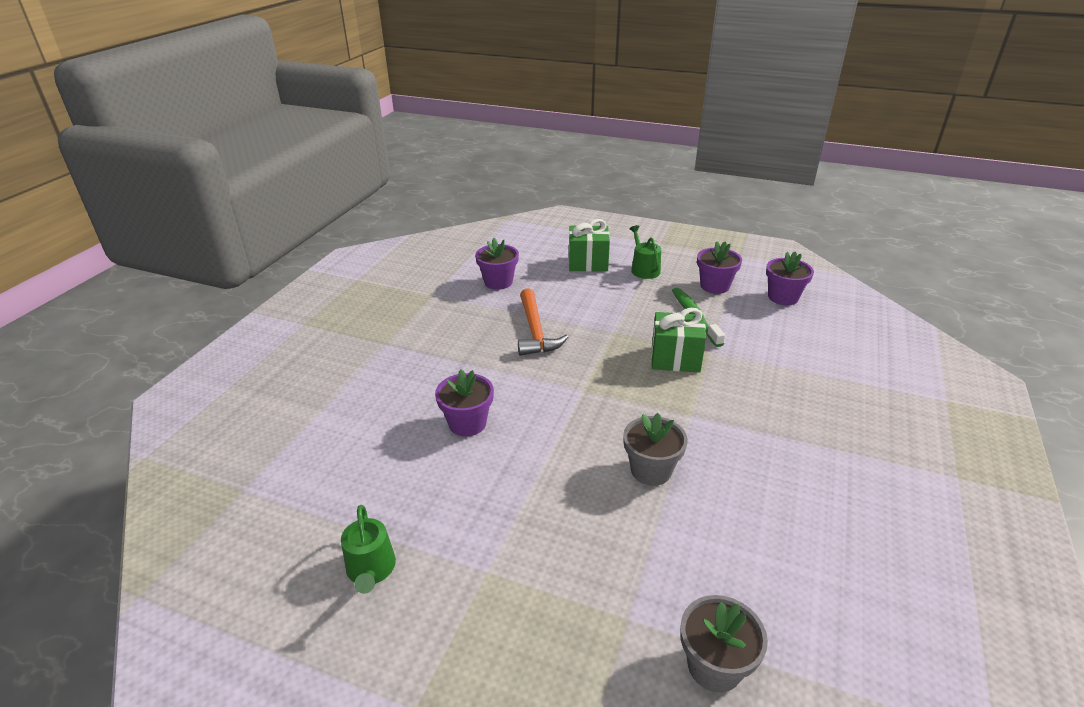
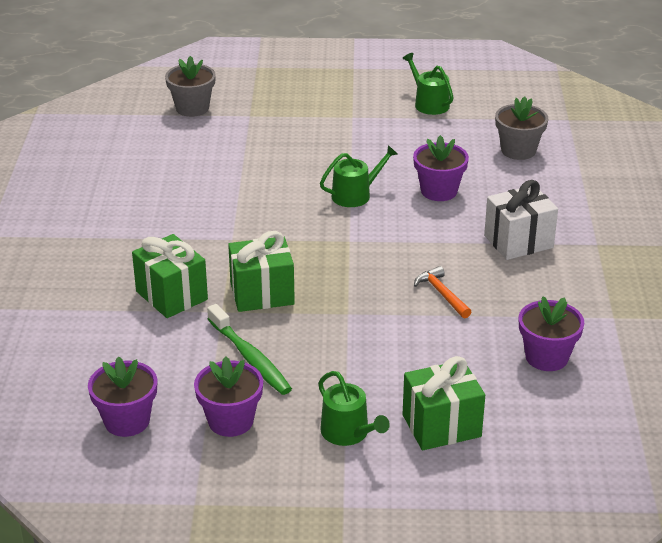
camera: 160 degrees right, 0 degrees up
(442, 358) = (518, 242): none -> white gift
(535, 331) = (442, 294): orange hammer -> orange hammer, size x0.58
(551, 438) = (356, 195): none -> green watering can
(651, 470) = (258, 190): grey flower pot -> grey flower pot (518, 150)
(752, 372) = (172, 295): none -> green gift

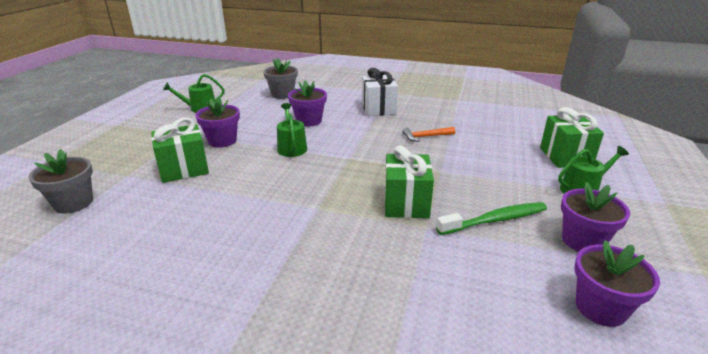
camera: 75 degrees left, 5 degrees down
(172, 295) = (394, 253): green gift -> green gift (184, 169)
(546, 357) = (494, 119): purple flower pot -> purple flower pot (222, 141)

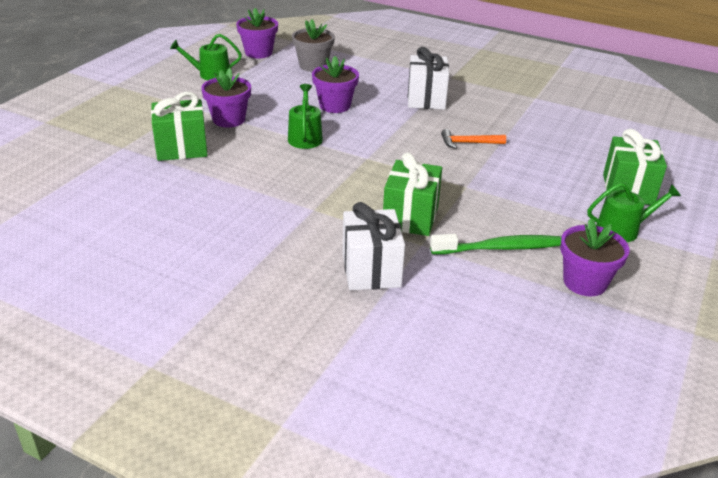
camera: 10 degrees right, 5 degrees up
(73, 203) = (68, 171): grey flower pot -> none
(391, 259) = (371, 270): none -> white gift
(600, 308) = (560, 343): purple flower pot -> purple flower pot (258, 53)

